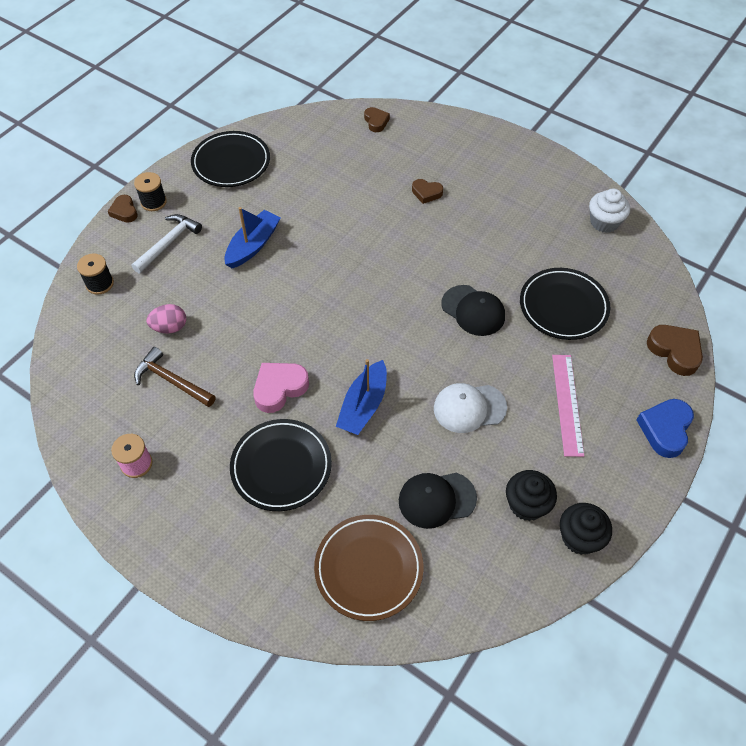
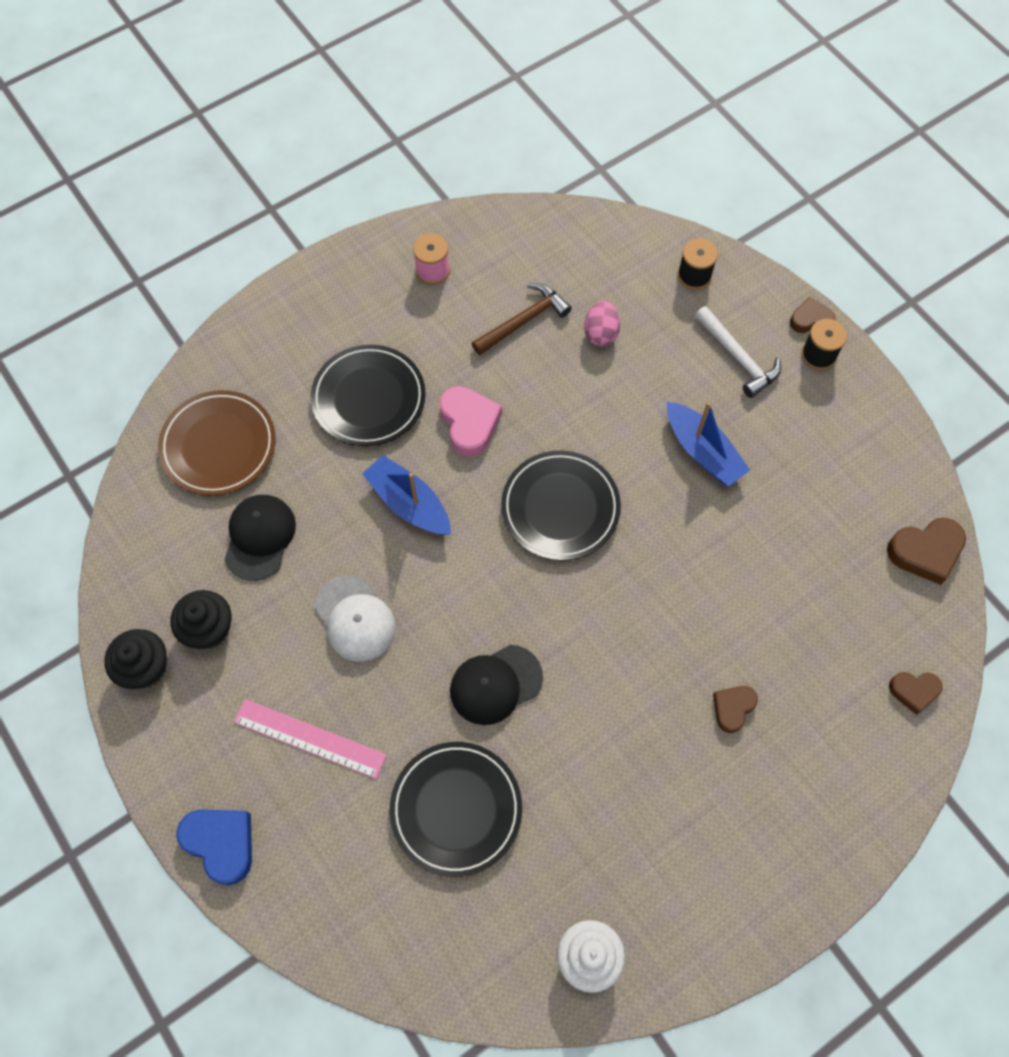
camera: 110 degrees right, 10 degrees up
(231, 163) = (871, 463): black plate -> black plate (560, 508)
(469, 408) = (355, 618): white cap -> white cap turned 135 degrees clockwise
(675, 351) = (323, 928): brown heart -> brown heart (925, 552)

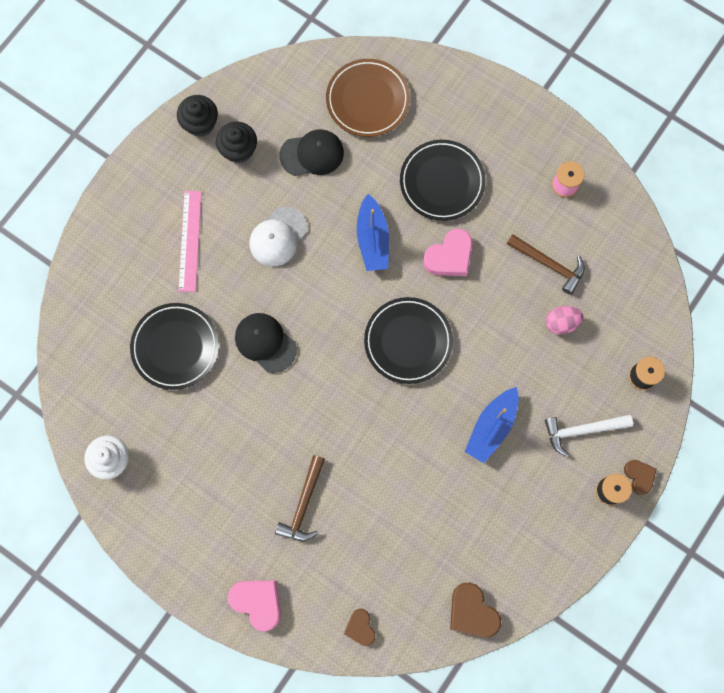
camera: 70 degrees right, 10 degrees up
(221, 843) = (108, 216): blue heart -> none
(409, 503) = (372, 239): blue boat -> blue boat turned 150 degrees clockwise
(733, 708) = (304, 504): brown heart -> brown hammer
(738, 357) = (582, 430): white hammer -> white hammer turned 45 degrees clockwise
(848, 813) = (258, 602): none -> pink heart

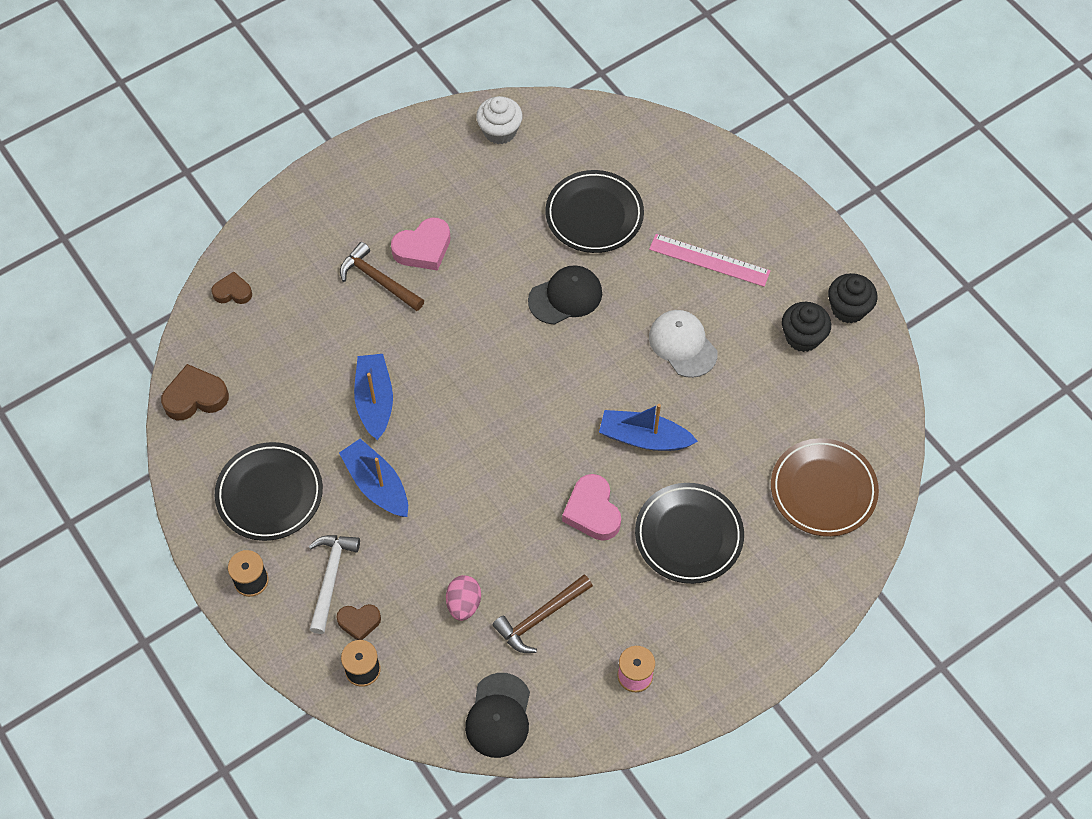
camera: 110 degrees right, 15 degrees down
(258, 602) = (302, 213): pink heart -> pink heart (423, 248)
(312, 154) = (772, 409): black cap -> black cap (498, 716)
(408, 341) = (509, 434): black plate -> black plate (269, 494)
(419, 459) = (374, 401): none -> blue boat
(639, 476) = (251, 619): brown heart -> brown heart (359, 622)

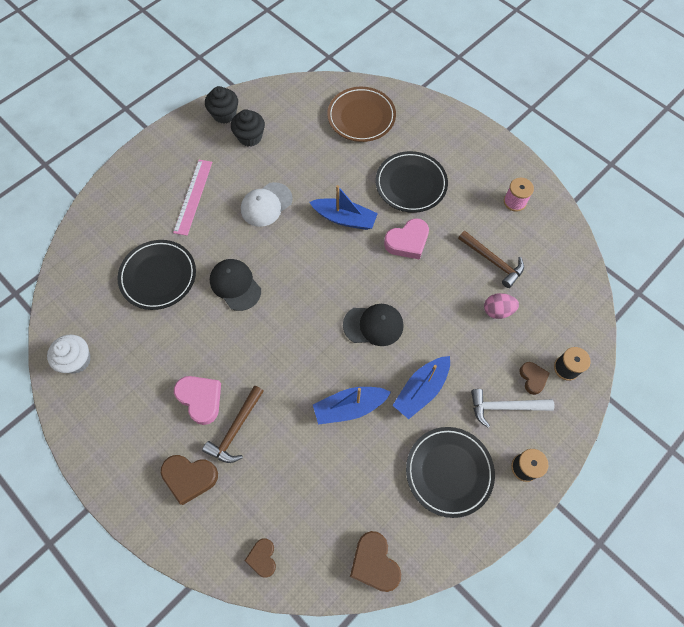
camera: 100 degrees left, 5 degrees up
(336, 232) = (190, 477): none -> brown heart
(498, 716) = (568, 275): black cap -> black cap (373, 325)
(644, 438) = (344, 218): blue boat -> blue boat turned 75 degrees counterclockwise

